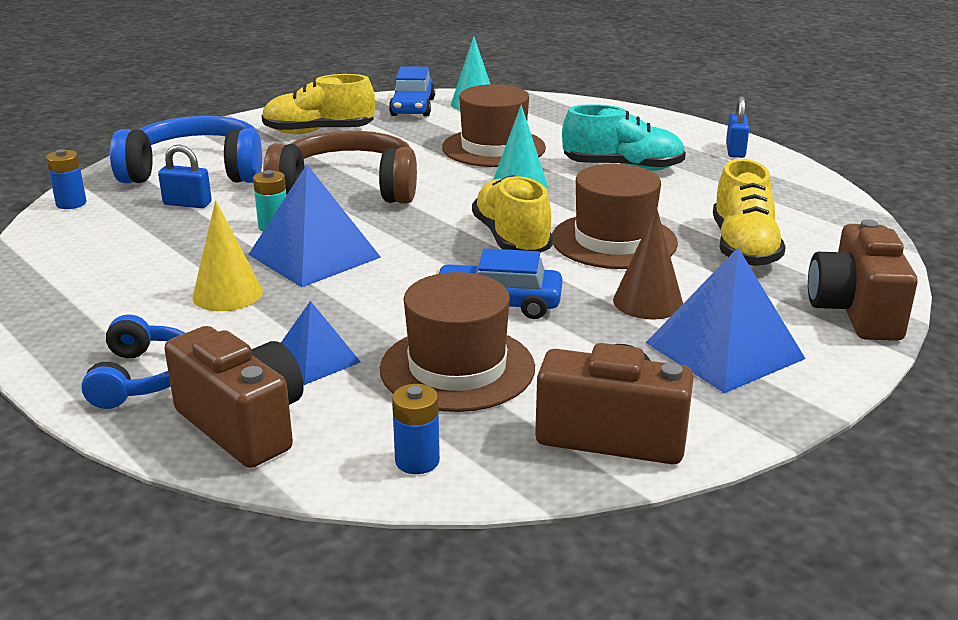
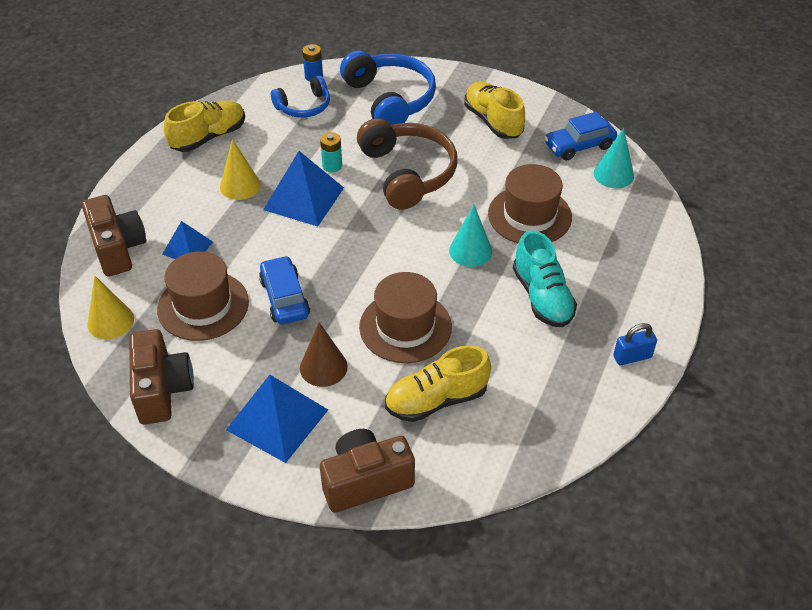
camera: 65 degrees right, 20 degrees up
(143, 377) = (145, 196): blue headphones -> blue headphones (304, 106)
(187, 204) = (341, 118): blue padlock -> none
(244, 425) = (118, 248): brown camera -> brown camera turned 45 degrees counterclockwise
(417, 461) = (110, 321): blue battery -> yellow cone
(512, 239) = (377, 275): yellow shoe -> yellow shoe (208, 137)

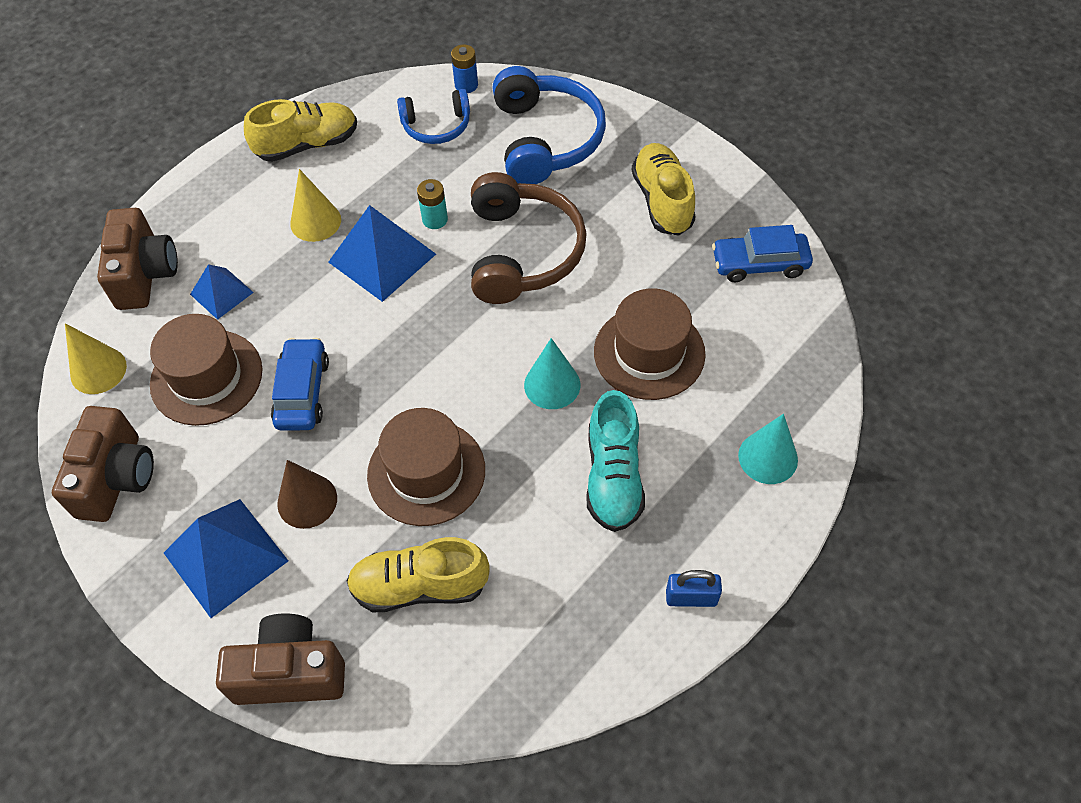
camera: 20 degrees right, 10 degrees up
(613, 174) = (787, 318): turquoise cone -> turquoise cone (768, 457)

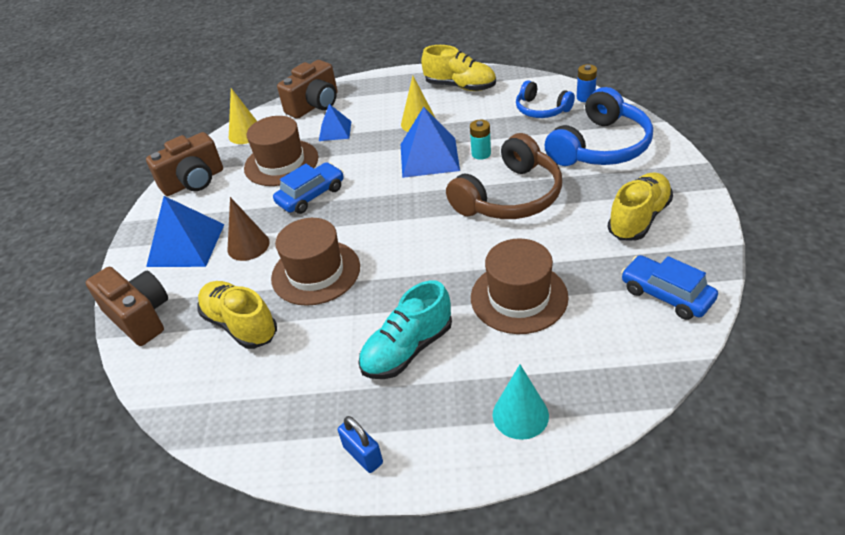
camera: 50 degrees right, 15 degrees down
(552, 385) = (437, 275): turquoise cone -> none

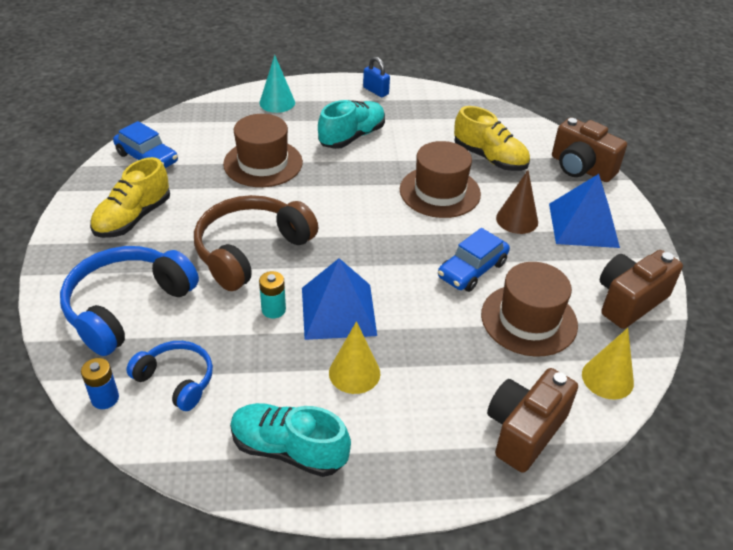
camera: 170 degrees right, 0 degrees up
(335, 131) = (474, 370): blue pyramid -> none
(460, 86) = (289, 450): yellow shoe -> turquoise shoe

